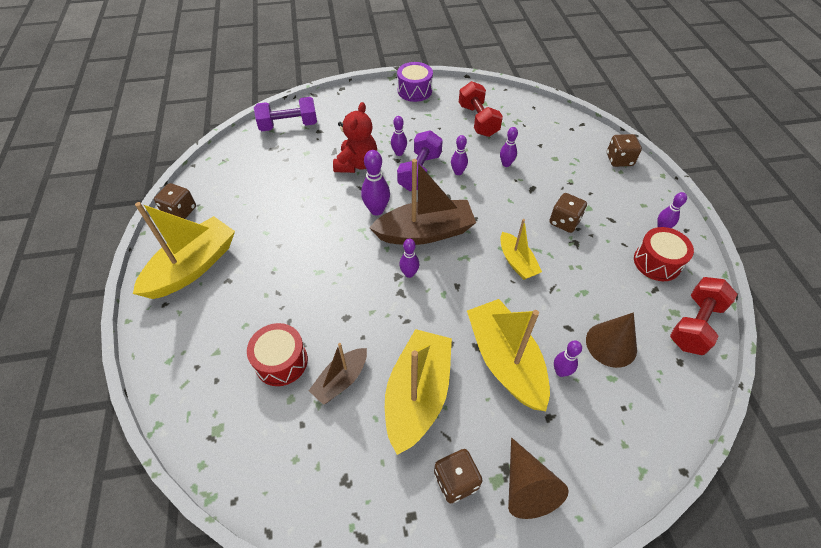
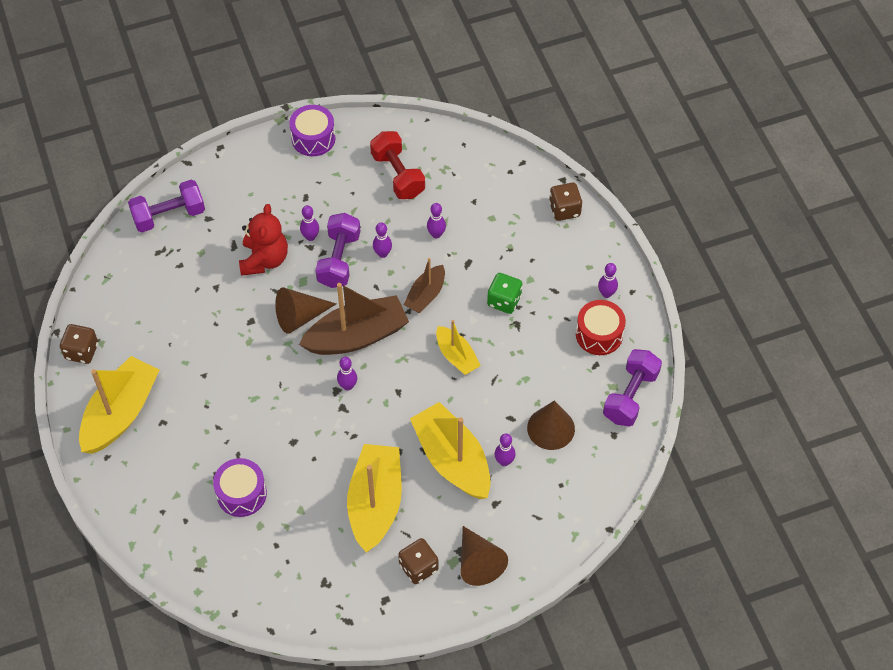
camera: 10 degrees left, 5 degrees up
(281, 361) = (241, 494): red drum -> purple drum
(341, 380) = (302, 501): brown boat -> brown boat (425, 295)
(376, 210) = (299, 317): purple bowling pin -> brown cone
(564, 222) = (504, 301): brown dice -> green dice
(694, 324) = (630, 396): red dumbbell -> purple dumbbell

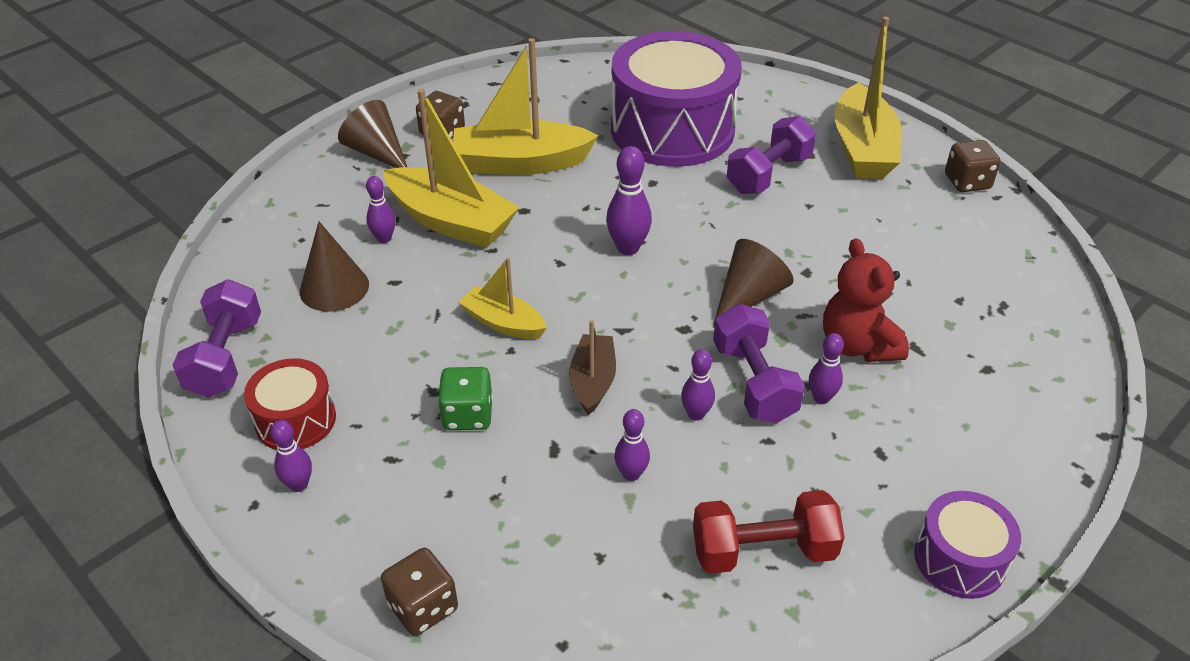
camera: 155 degrees right, 15 degrees down
(169, 215) = (1043, 352): purple dumbbell -> purple dumbbell (768, 174)
(241, 494) = (672, 130): purple drum -> purple drum, size x2.09
(348, 386) = (628, 248): purple bowling pin -> purple bowling pin, size x1.57
(357, 336) = (655, 301): brown boat -> none
(375, 503) = (520, 163): yellow boat -> yellow boat turned 105 degrees clockwise
(398, 175) = (763, 551): red dumbbell -> red dumbbell turned 45 degrees counterclockwise

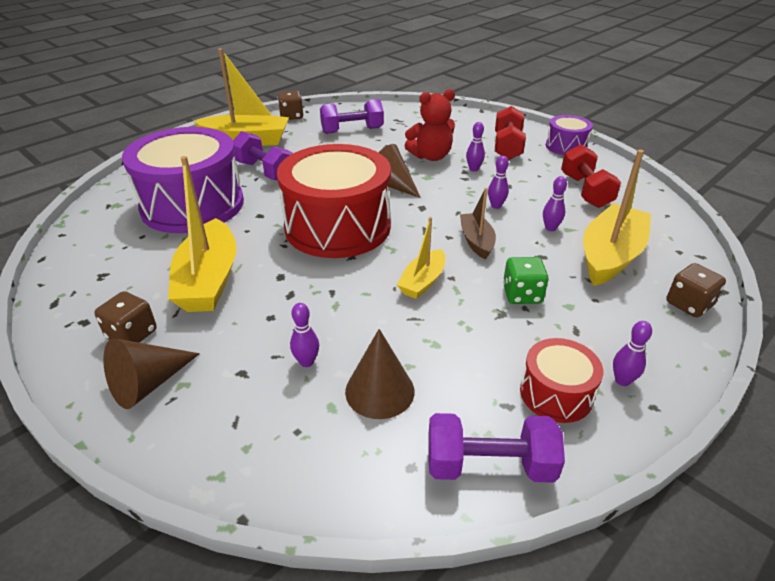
camera: 90 degrees left, 5 degrees down
(451, 221) = (288, 318): yellow boat -> yellow boat (610, 256)
(593, 381) = (476, 241): brown boat -> brown boat turned 75 degrees clockwise
(628, 248) = (337, 226): purple bowling pin -> red drum
(754, 382) = (466, 187): purple dumbbell -> purple dumbbell (352, 130)
(928, 457) = (507, 147): none -> red dumbbell

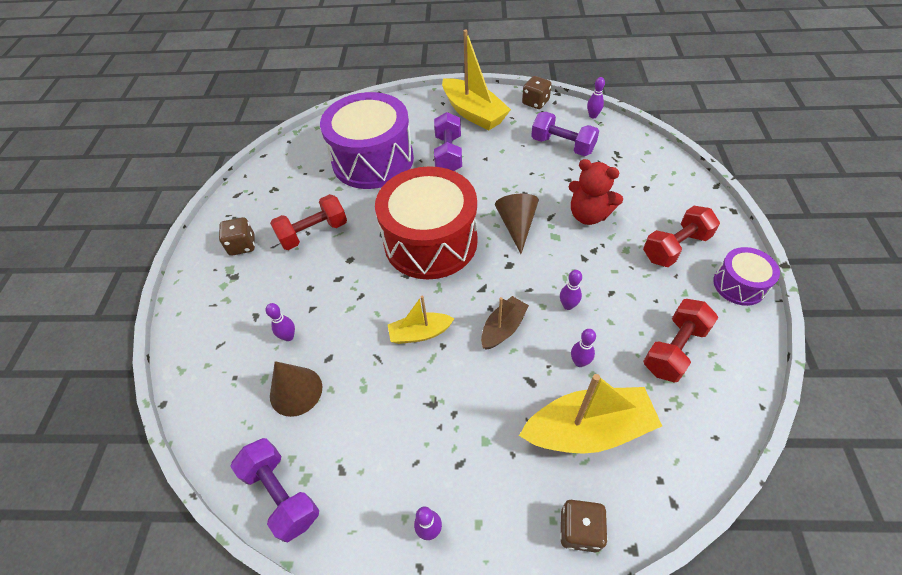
camera: 50 degrees right, 15 degrees up
(148, 384) = (215, 286): brown cone -> none
(209, 280) = (313, 233): yellow boat -> red dumbbell
(474, 169) = (606, 253): purple bowling pin -> purple bowling pin (593, 116)
(522, 295) = (467, 401): green dice -> none
(556, 393) = (377, 492): red drum -> none

